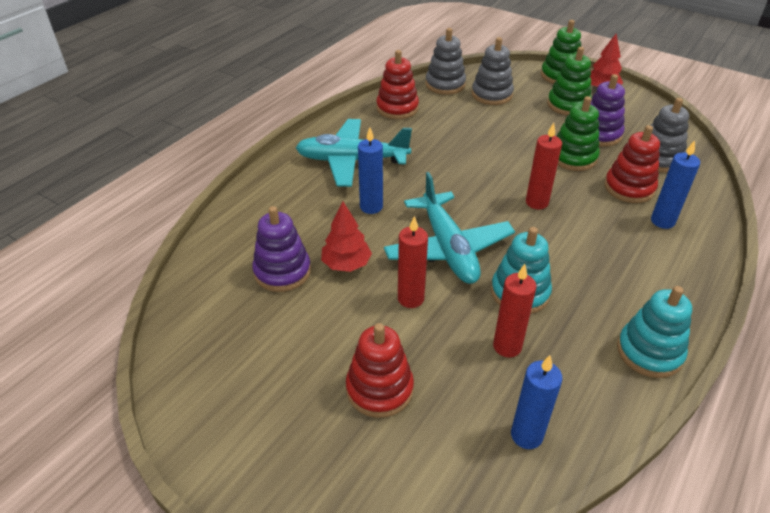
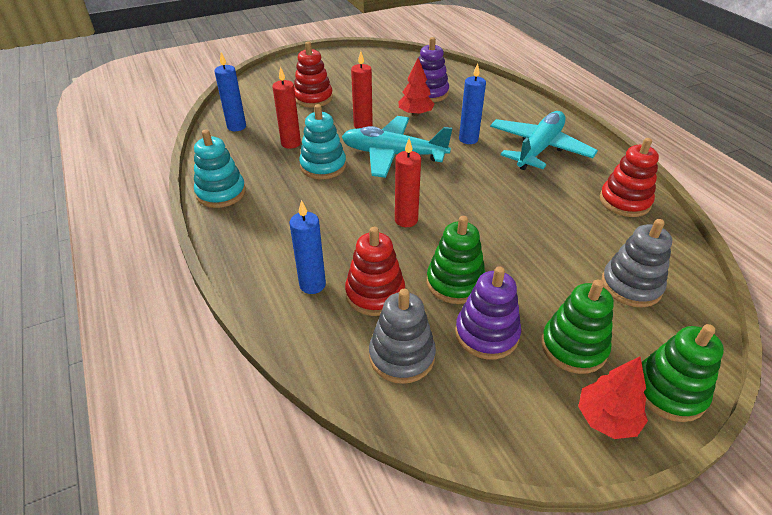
camera: 120 degrees right, 0 degrees up
(445, 84) = (672, 257): grey stacking toy -> none

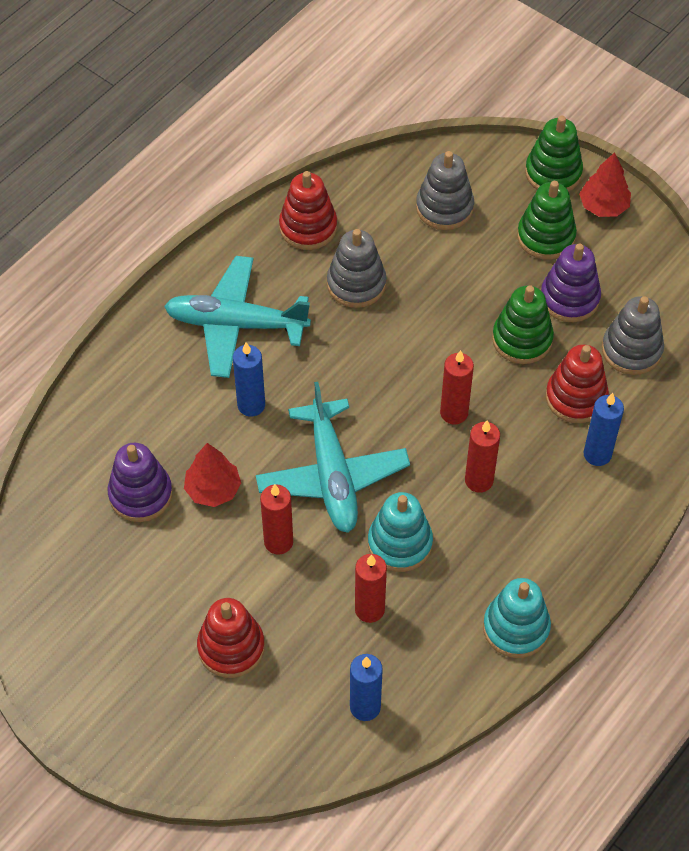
camera: 115 degrees left, 15 degrees up
(340, 213) = (479, 480): none -> red candle
(556, 209) = (356, 284): none -> grey stacking toy

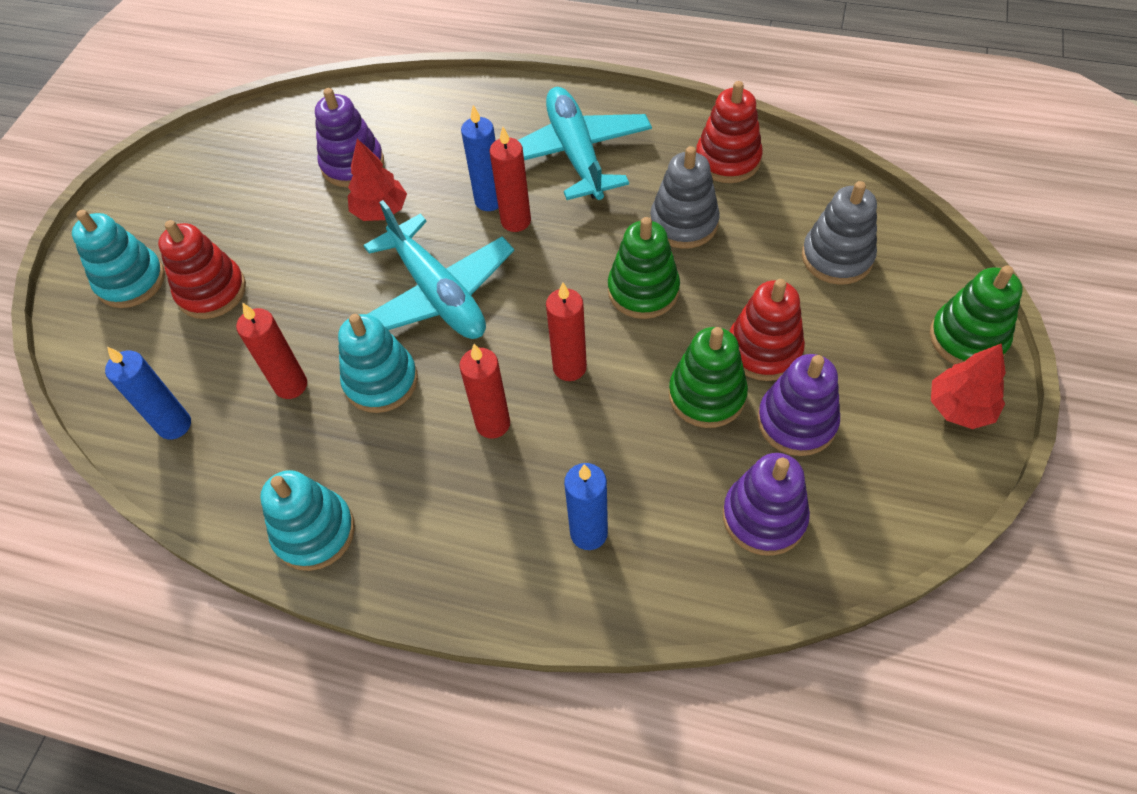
camera: 70 degrees right, 0 degrees up
(179, 713) = (131, 281): none -> turquoise stacking toy
(278, 542) = (342, 281): red candle -> red candle (516, 221)
(332, 475) = (438, 293): turquoise plane -> turquoise plane turned 90 degrees counterclockwise
(546, 237) = (868, 365): green stacking toy -> green stacking toy (643, 290)
(576, 397) = (657, 480): red stacking toy -> red stacking toy (763, 350)
(631, 350) = (764, 517): grey stacking toy -> purple stacking toy

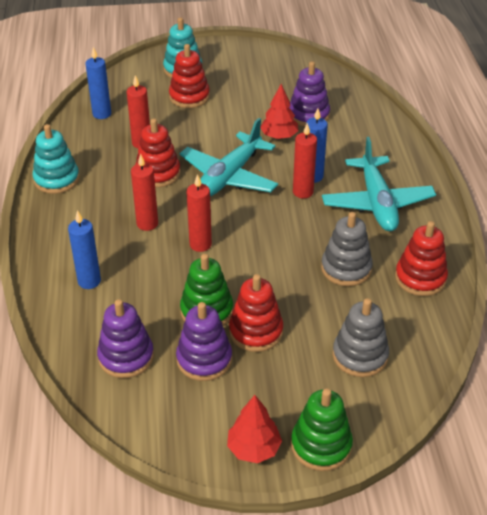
camera: 65 degrees right, 15 degrees down
(381, 381) = (158, 173): turquoise stacking toy -> red stacking toy
(576, 154) = (377, 203): turquoise plane -> turquoise plane turned 120 degrees clockwise
(643, 290) = (276, 262): green stacking toy -> none

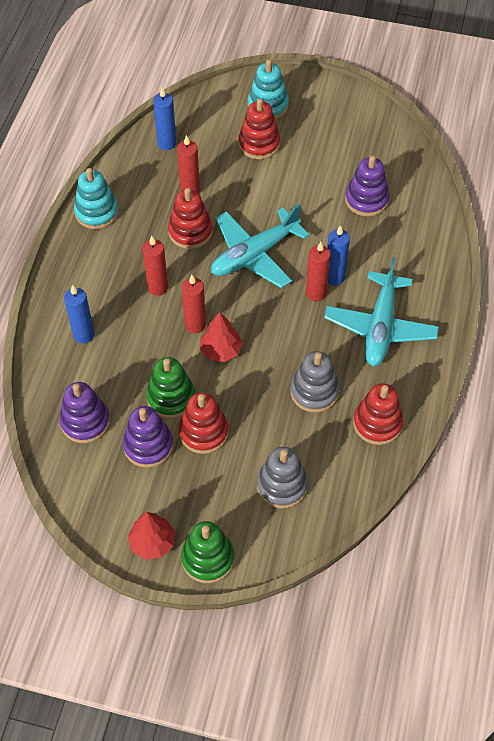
camera: 20 degrees right, 15 degrees up
(279, 136) = (324, 219): red tree -> red tree (221, 350)

